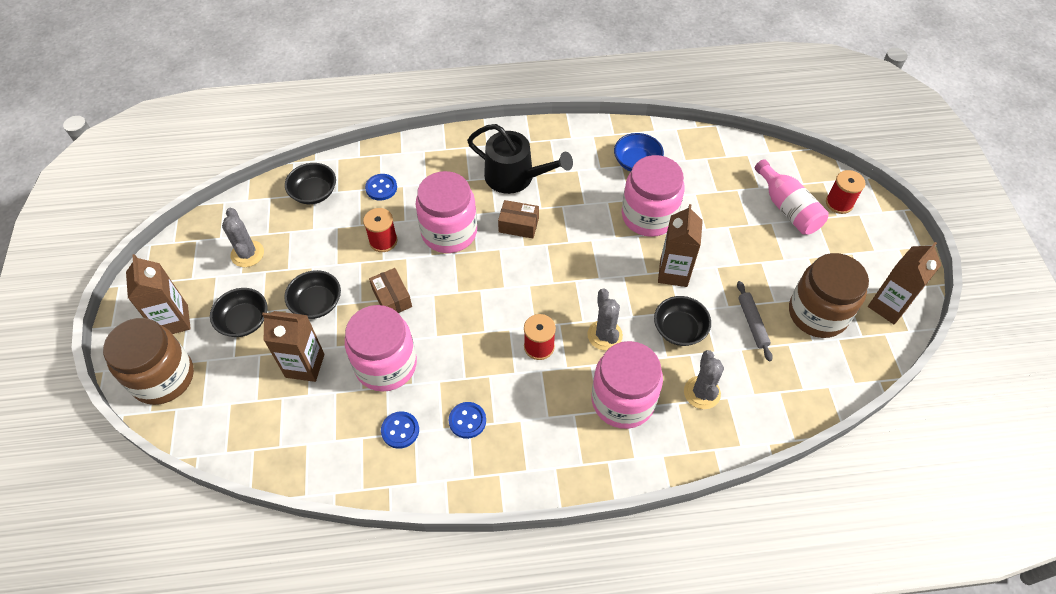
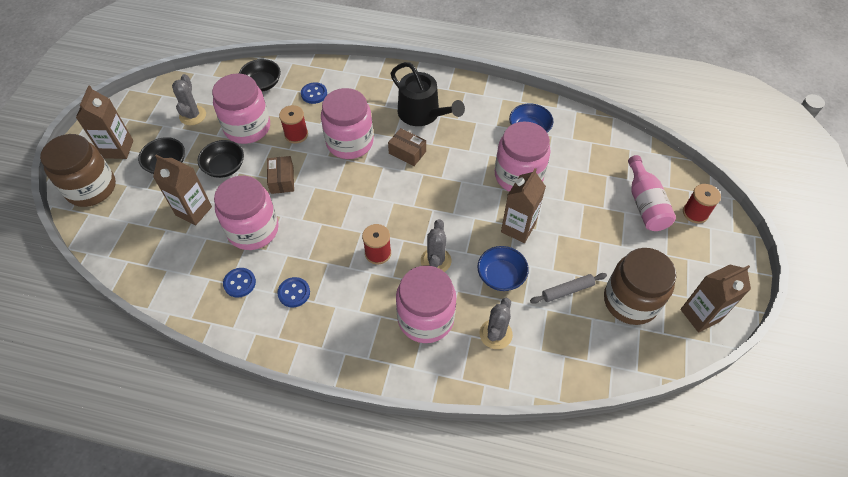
camera: 20 degrees right, 0 degrees up
(321, 249) = (247, 127): none -> pink jar
(679, 329) = (501, 276): black bowl -> blue bowl
(752, 323) = (567, 290): grey rolling pin -> grey rolling pin turned 60 degrees clockwise

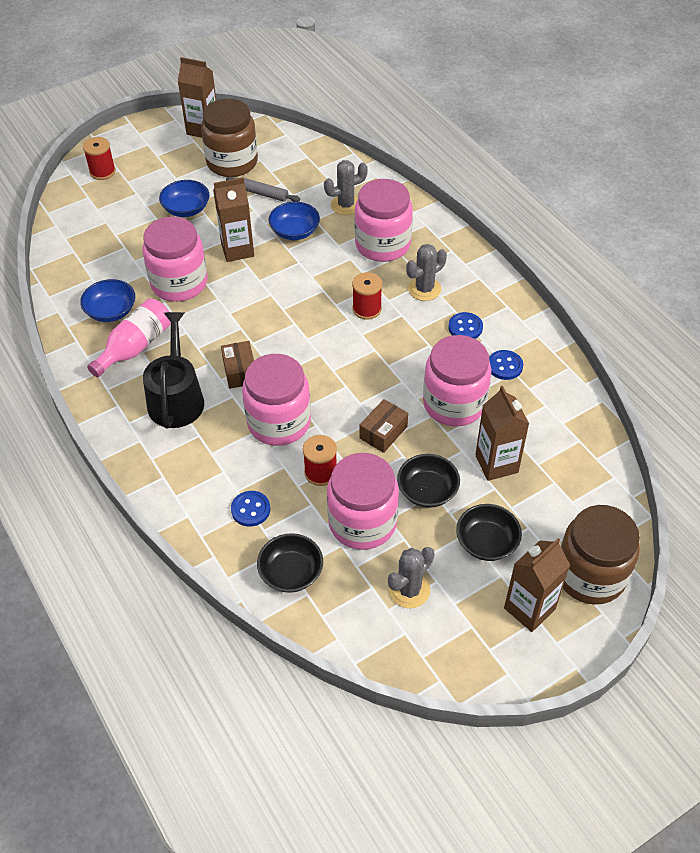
camera: 135 degrees left, 5 degrees down
(436, 261) = (329, 273): grey cactus -> grey cactus (424, 289)
(596, 231) = (186, 209): none -> blue bowl
(645, 204) = (124, 200): pink bottle -> pink bottle (135, 347)

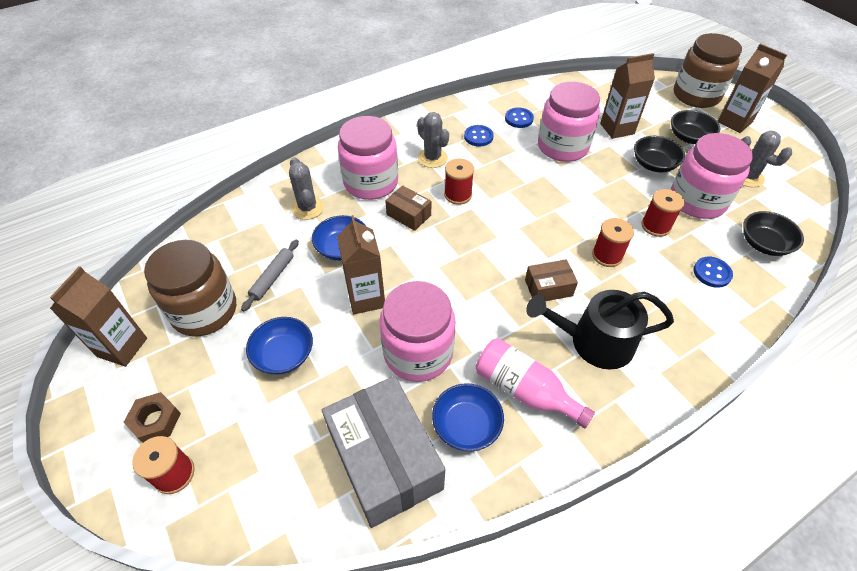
camera: 90 degrees left, 0 degrees up
(92, 268) = (385, 460): none -> grey box
(141, 156) = (156, 421): none -> brown nut
(279, 422) = (607, 255): pink jar -> red spool
(383, 432) = (602, 187): brown box -> brown box (408, 215)

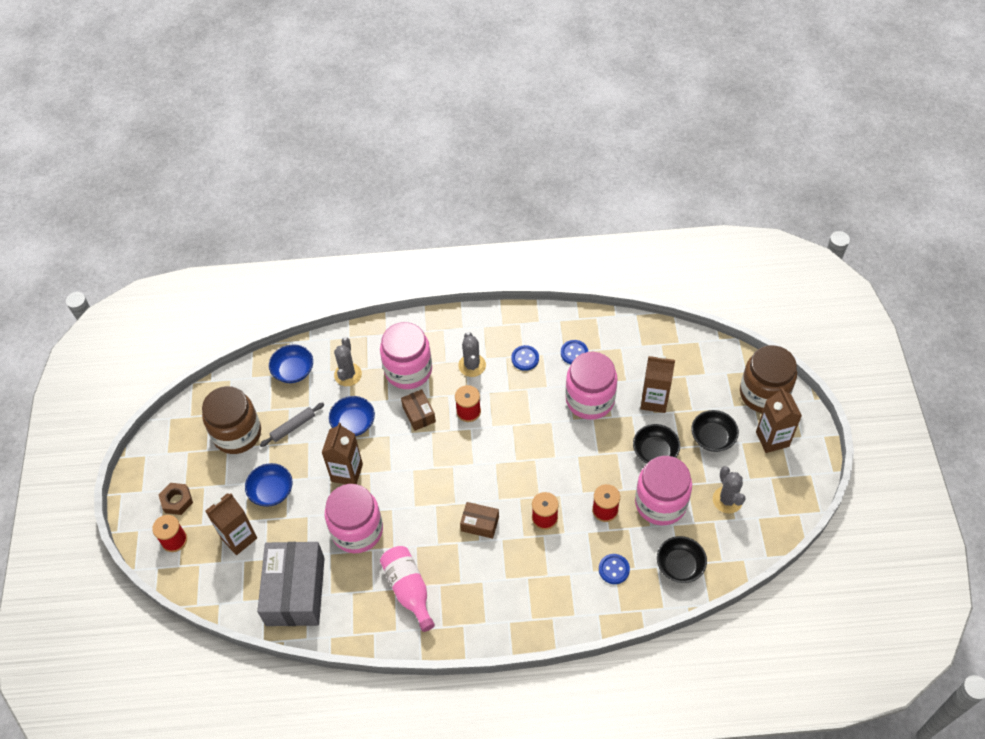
camera: 30 degrees right, 5 degrees up
(122, 347) = (176, 438): brown carton -> brown carton (239, 538)
(466, 425) = (357, 594): blue bowl -> blue bowl (293, 371)
(594, 342) = (481, 579): black watering can -> none

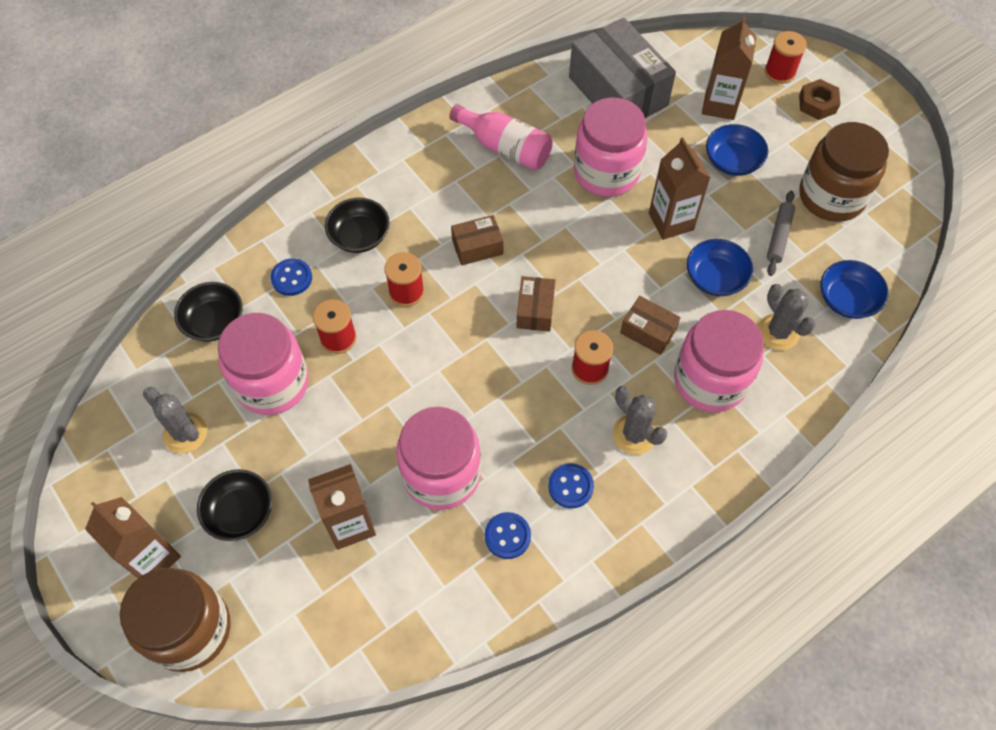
camera: 145 degrees right, 5 degrees up
(474, 462) = (535, 310): none -> brown box
(655, 452) = (312, 447): black bowl -> black bowl (359, 236)

